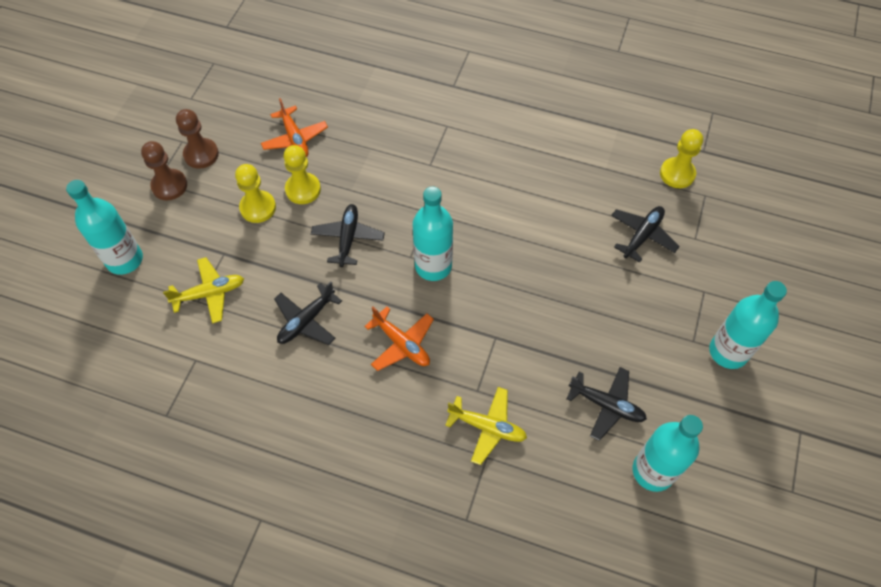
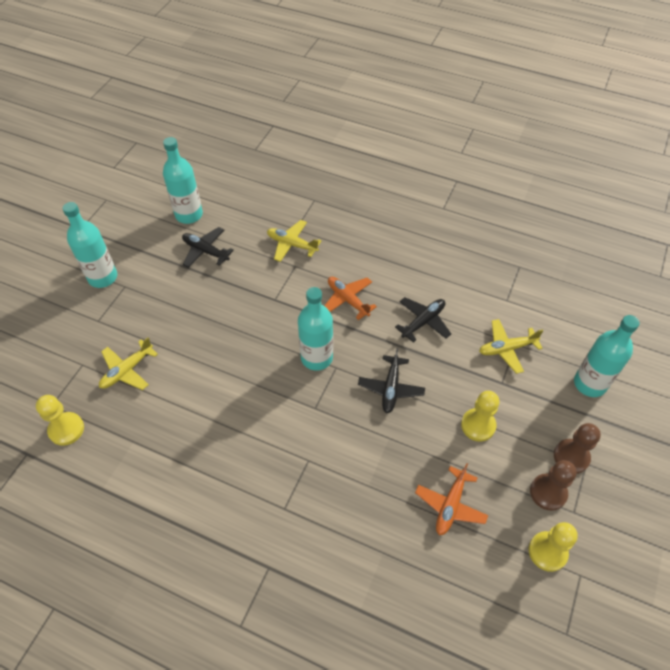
camera: 175 degrees left, 5 degrees down
(295, 138) = (450, 505): orange plane -> orange plane turned 135 degrees counterclockwise
(303, 189) = (436, 442): yellow pawn -> yellow pawn (547, 552)
(642, 236) = (127, 370): black plane -> yellow plane

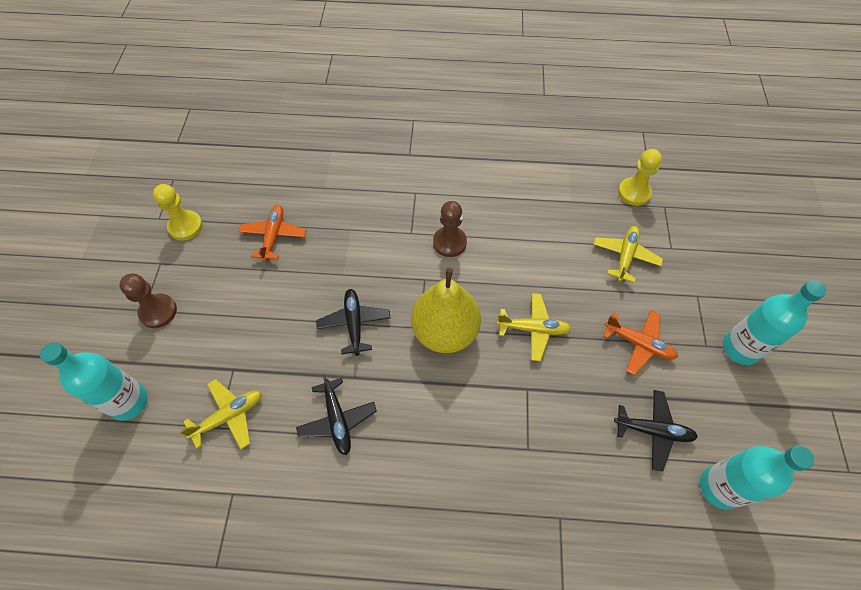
camera: 160 degrees right, 5 degrees up
(292, 244) = (550, 485): yellow plane -> yellow plane (533, 329)
(316, 357) = (445, 331): turquoise bottle -> yellow pear
(348, 300) = (439, 419): orange plane -> orange plane (638, 344)
(423, 322) = (337, 420): black plane -> black plane turned 45 degrees counterclockwise
(478, 425) = (255, 313): yellow pawn -> none
(548, 492) = (183, 272): brown pawn -> brown pawn (449, 242)

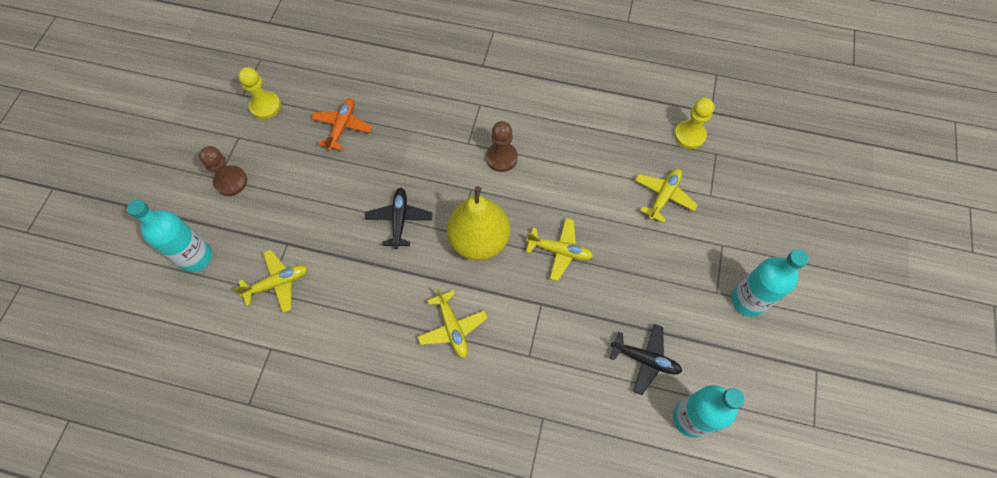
camera: 10 degrees right, 5 degrees up
(337, 420) = (369, 302): black plane -> none
(436, 432) = (452, 328): none -> yellow plane
(638, 344) = (653, 280): orange plane -> none

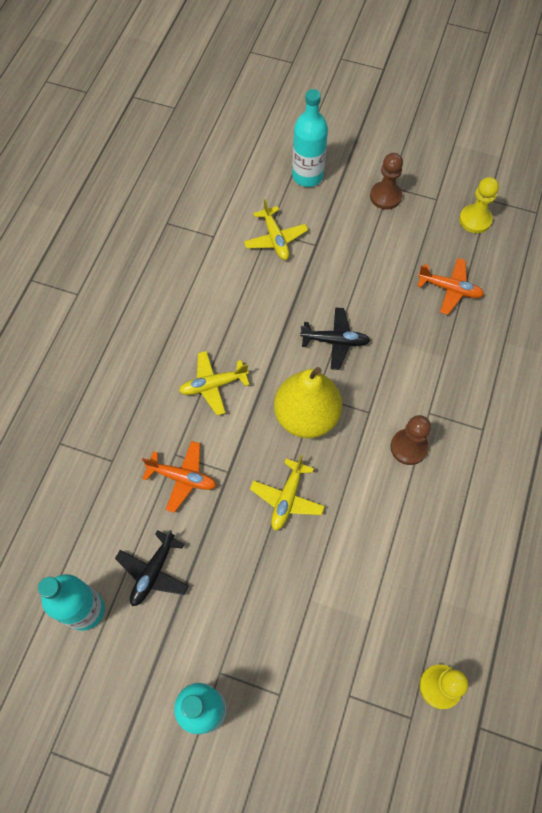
camera: 95 degrees right, 0 degrees up
(552, 345) = (182, 478): none -> orange plane
(663, 196) = (350, 632): yellow plane -> none

